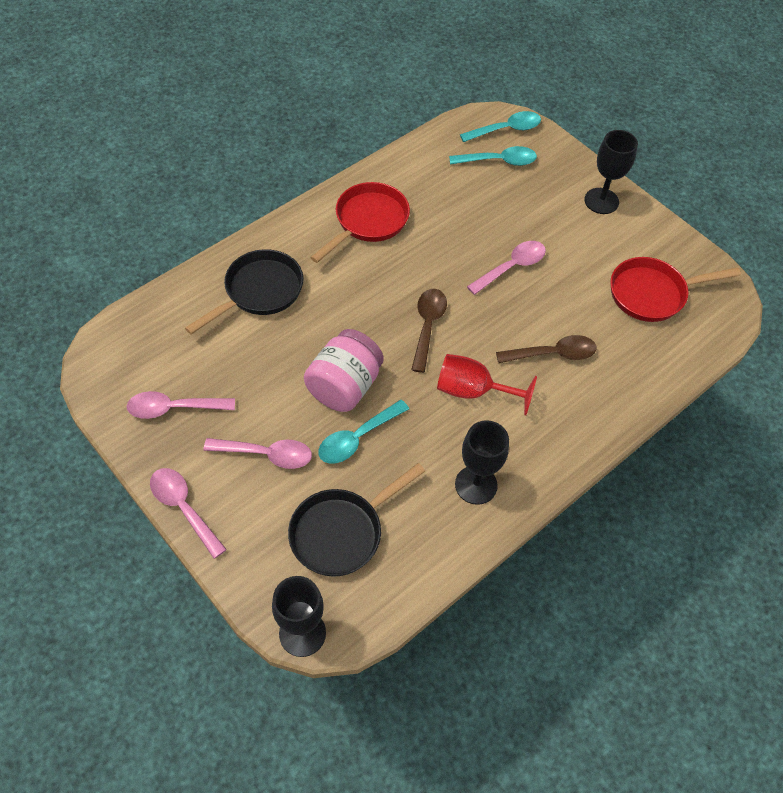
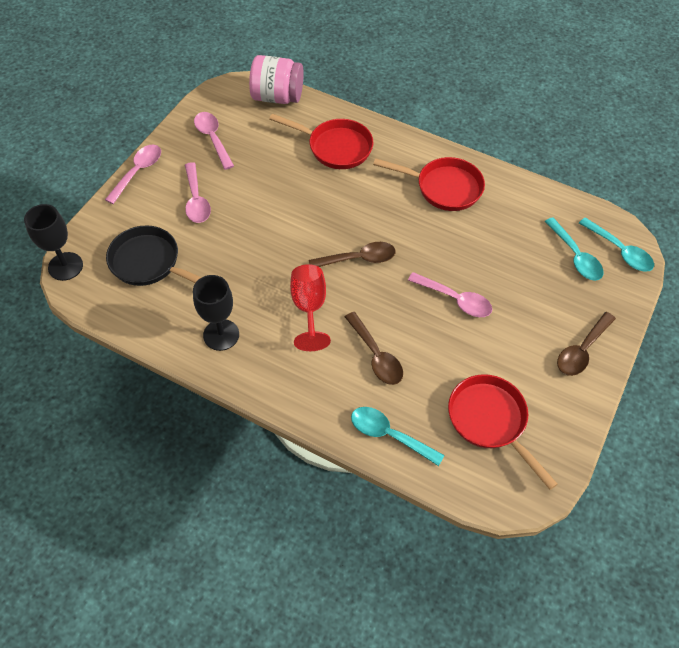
camera: 70 degrees right, 0 degrees up
(259, 291) = (336, 147): black pan -> red pan
(344, 386) = (275, 224): pink jar -> pink jar (277, 97)
(357, 438) = (232, 247): turquoise spoon -> turquoise spoon (389, 435)
(601, 201) = (582, 350): black goblet -> brown spoon

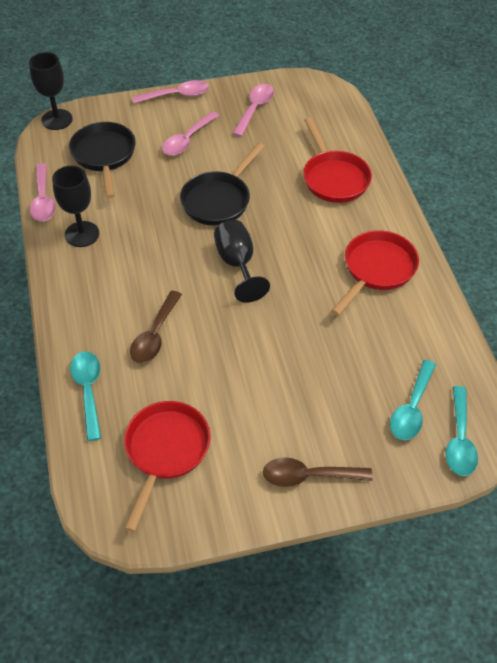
camera: 50 degrees right, 5 degrees down
(277, 97) = (341, 113): pink jar -> none
(282, 225) = (218, 200): none -> black pan
(309, 308) = (158, 266): red goblet -> none
(358, 259) = (237, 264): brown spoon -> black goblet
(444, 188) = (376, 270): red pan -> red pan turned 120 degrees counterclockwise
(455, 299) = (265, 351): pink spoon -> pink spoon (43, 200)

